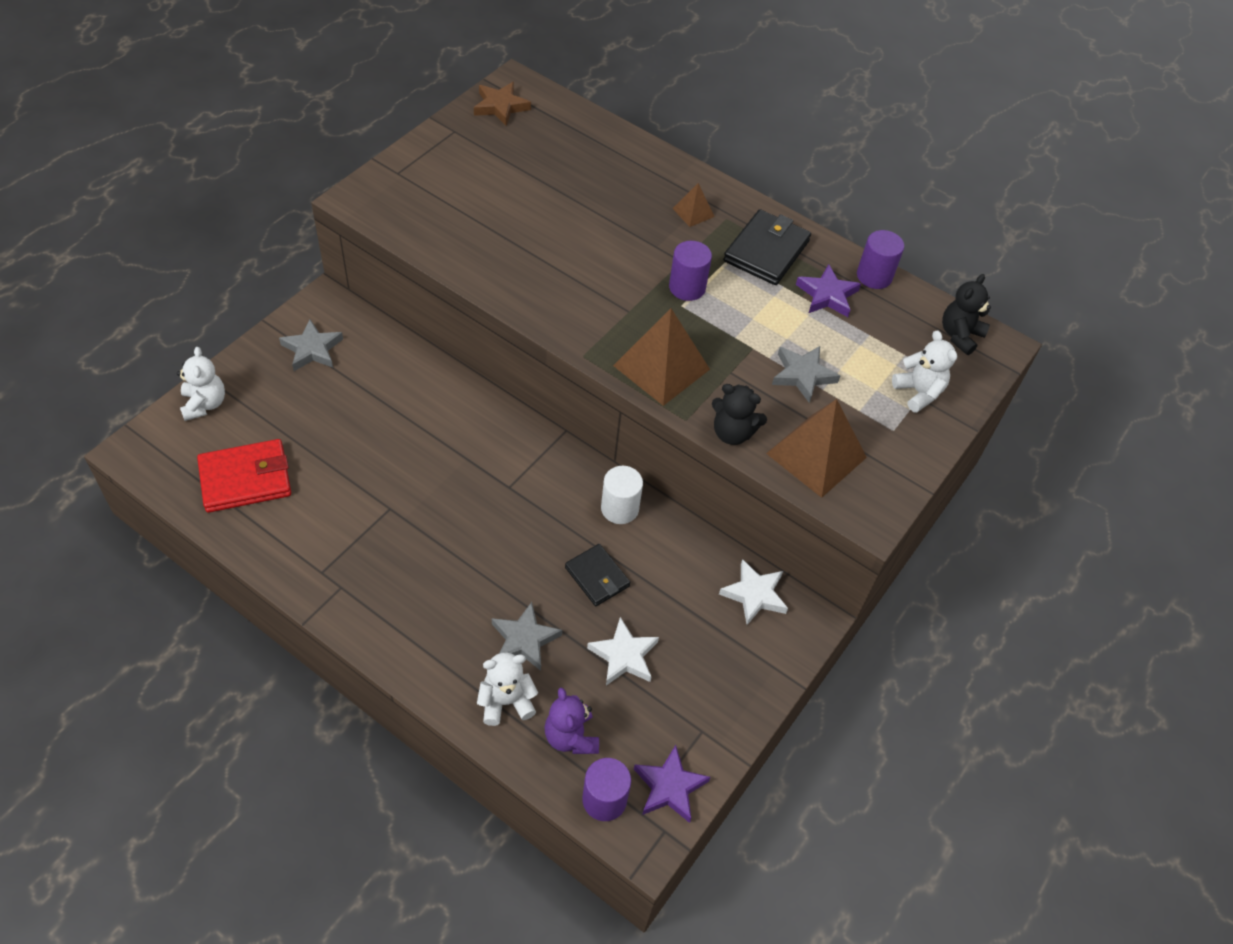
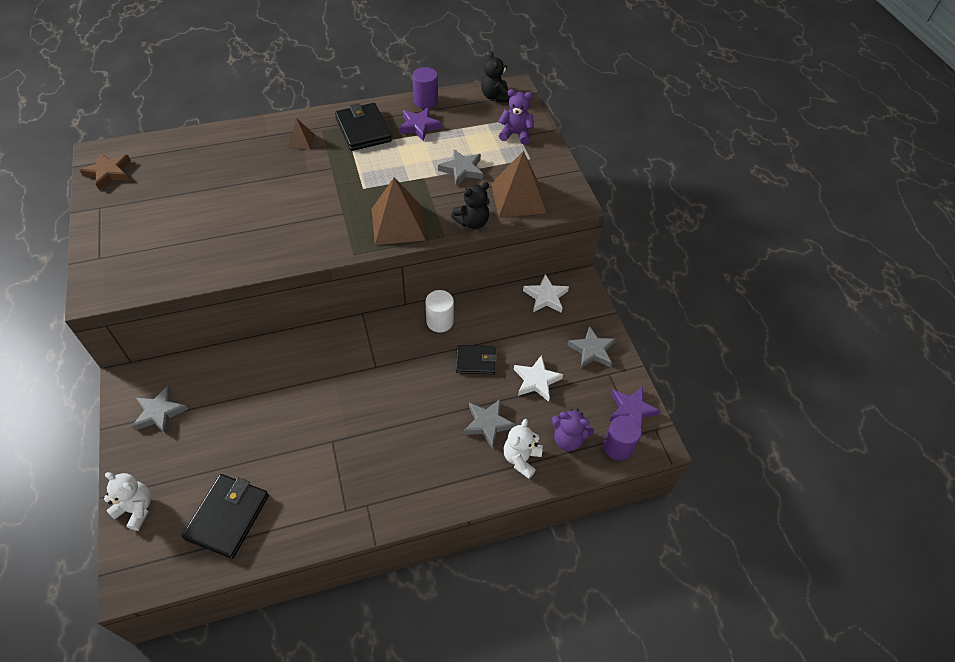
camera: 50 degrees left, 0 degrees up
(245, 479) = (227, 517): red wallet -> black wallet
(687, 287) = (353, 178): purple cylinder -> none
(720, 692) = (592, 350): none -> grey star
(918, 392) = (515, 134): white teddy bear -> purple teddy bear

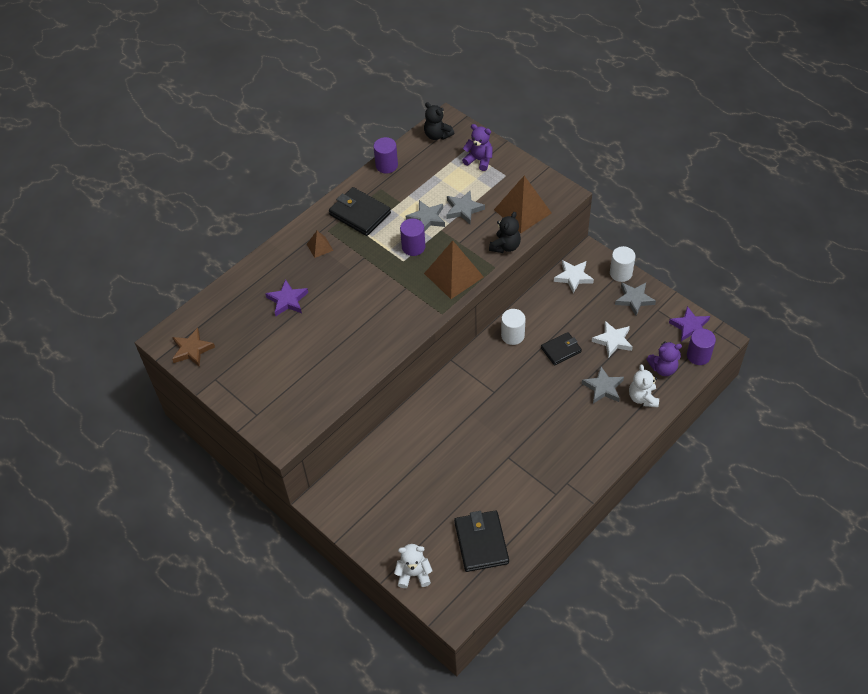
camera: 25 degrees left, 0 degrees up
(160, 413) = (368, 507): grey star -> grey star (427, 218)
(384, 180) = (413, 247): none -> purple cylinder
(419, 126) = (400, 189): purple star -> purple star (287, 300)
(515, 134) = (479, 160): purple teddy bear -> purple teddy bear turned 45 degrees clockwise
(598, 317) = (621, 273): none -> white cylinder

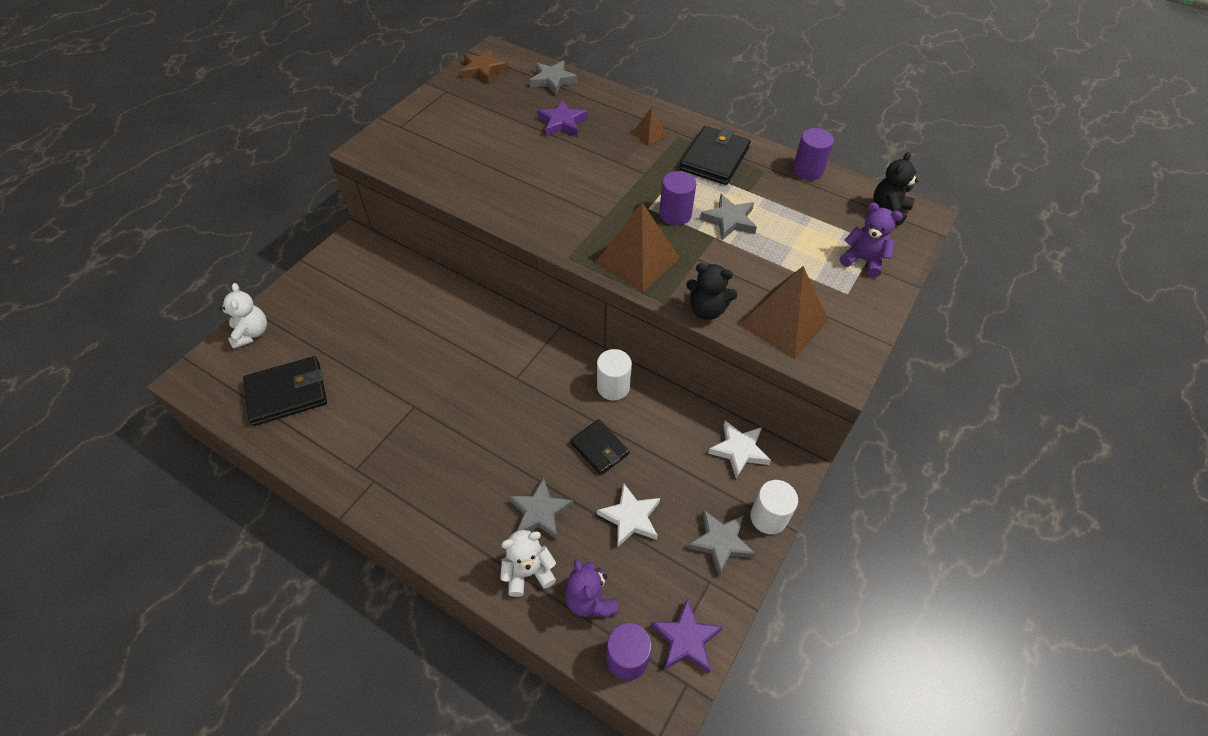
camera: 75 degrees right, 0 degrees up
(463, 209) = (760, 255): grey star -> grey star (552, 80)
(479, 160) = (863, 260): purple teddy bear -> purple teddy bear turned 75 degrees counterclockwise

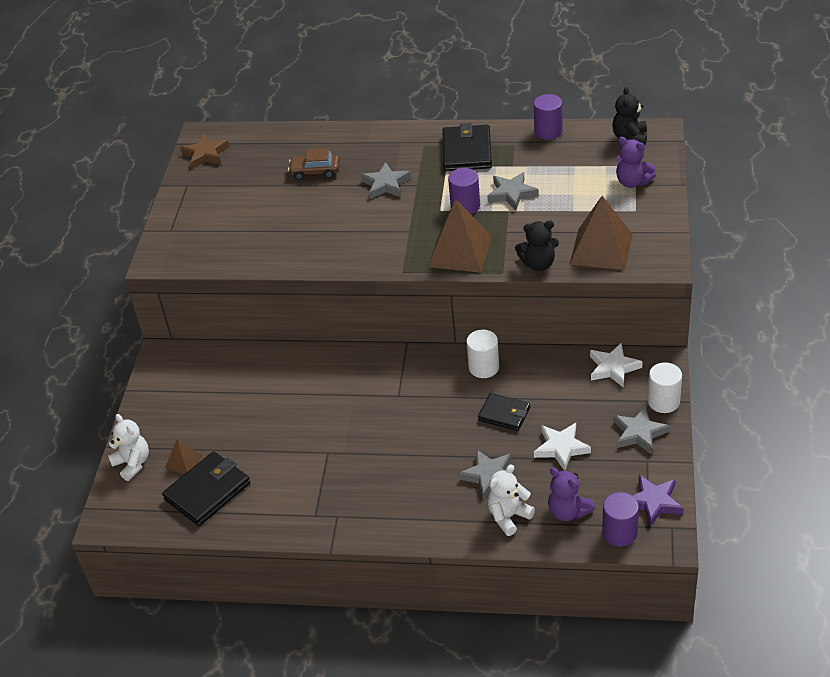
camera: 20 degrees left, 10 degrees down
(552, 80) = (278, 140): grey star -> grey star (386, 184)
(562, 123) = (315, 172): purple star -> brown car
(649, 134) = (398, 153): brown pyramid -> brown pyramid (184, 461)
(863, 260) = (632, 182): purple teddy bear -> purple teddy bear turned 150 degrees counterclockwise

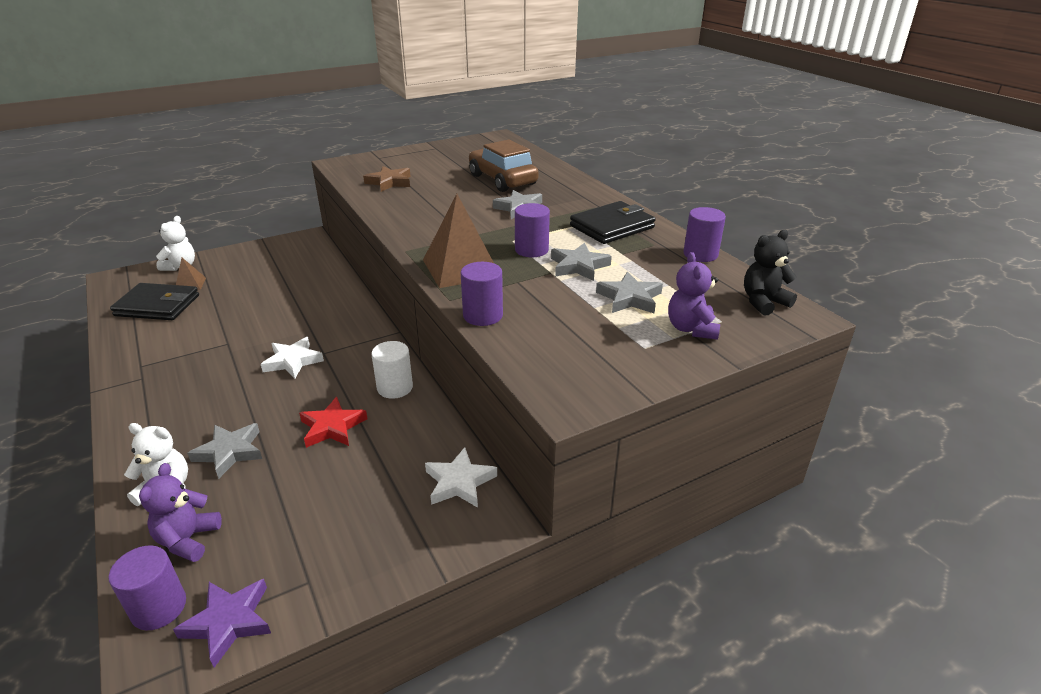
camera: 50 degrees right, 10 degrees down
(205, 154) = (477, 143): brown star -> brown star (389, 182)
(315, 172) = (502, 180): brown car -> brown car, size x1.69
(504, 414) = (332, 427): black wallet -> red star
(538, 264) = (483, 315): black teddy bear -> purple cylinder
(561, 448) = (297, 491): white star -> white star (293, 361)
(601, 249) = (549, 346): brown pyramid -> none
(639, 433) = (357, 552): grey star -> grey star (629, 298)
(663, 401) = (429, 553): white cylinder -> none

